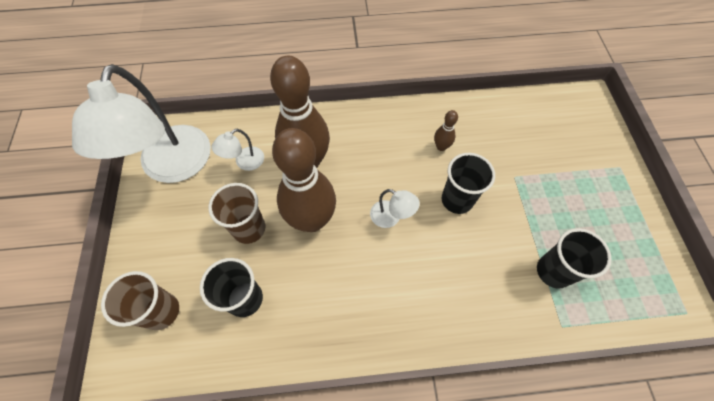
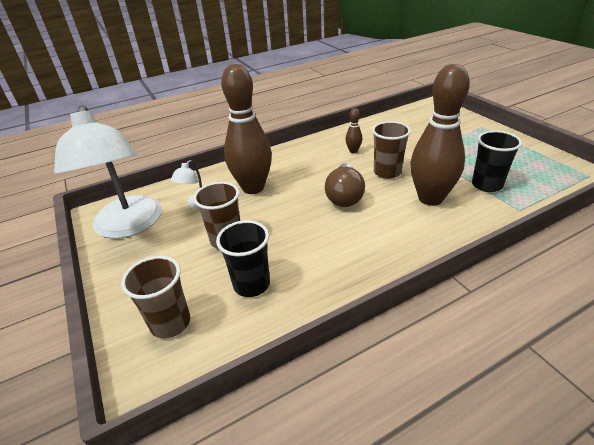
camera: 20 degrees left, 25 degrees down
(311, 220) = (280, 217): brown bowling pin -> brown bowling pin (430, 198)
(391, 217) = (344, 196): white lamp -> brown light bulb
(457, 200) = (387, 172): black cup -> brown cup

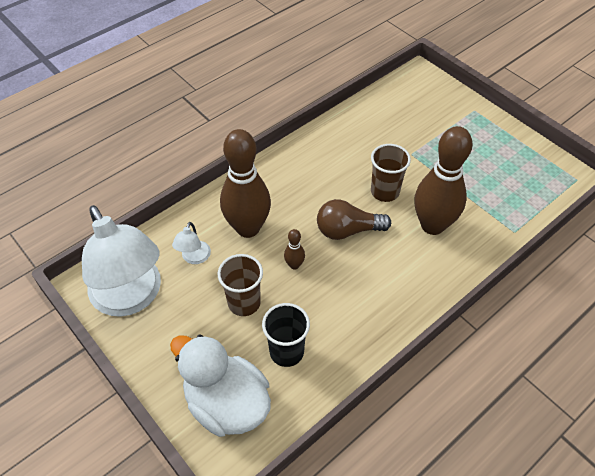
camera: 15 degrees left, 15 degrees up
(170, 323) = (226, 403): brown cup -> white duck
(344, 196) = (348, 230): brown light bulb -> brown light bulb turned 90 degrees clockwise
(353, 151) = (343, 161): brown bowling pin -> brown bowling pin (294, 265)
(486, 185) = (484, 201): black cup -> none

